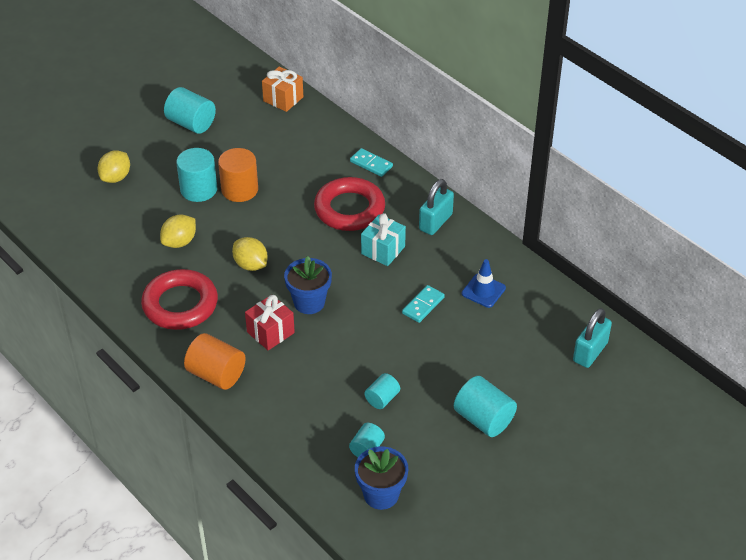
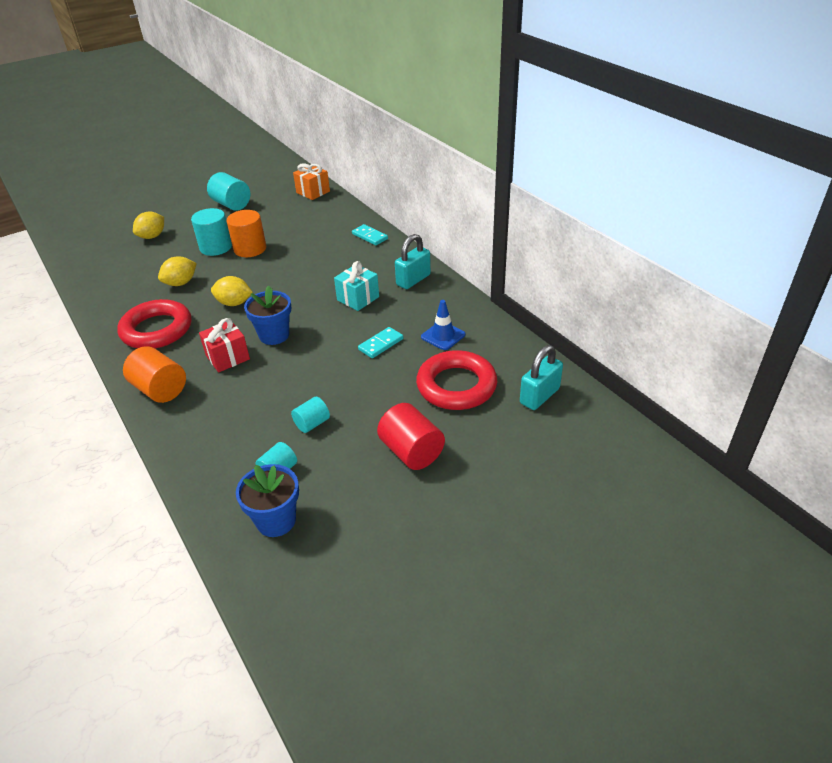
camera: 10 degrees right, 5 degrees down
(251, 265) = (234, 303): yellow lemon -> yellow lemon turned 45 degrees counterclockwise
(349, 209) = (339, 267): red ring -> red ring (456, 386)
(483, 419) = (411, 452): turquoise cylinder -> red cylinder

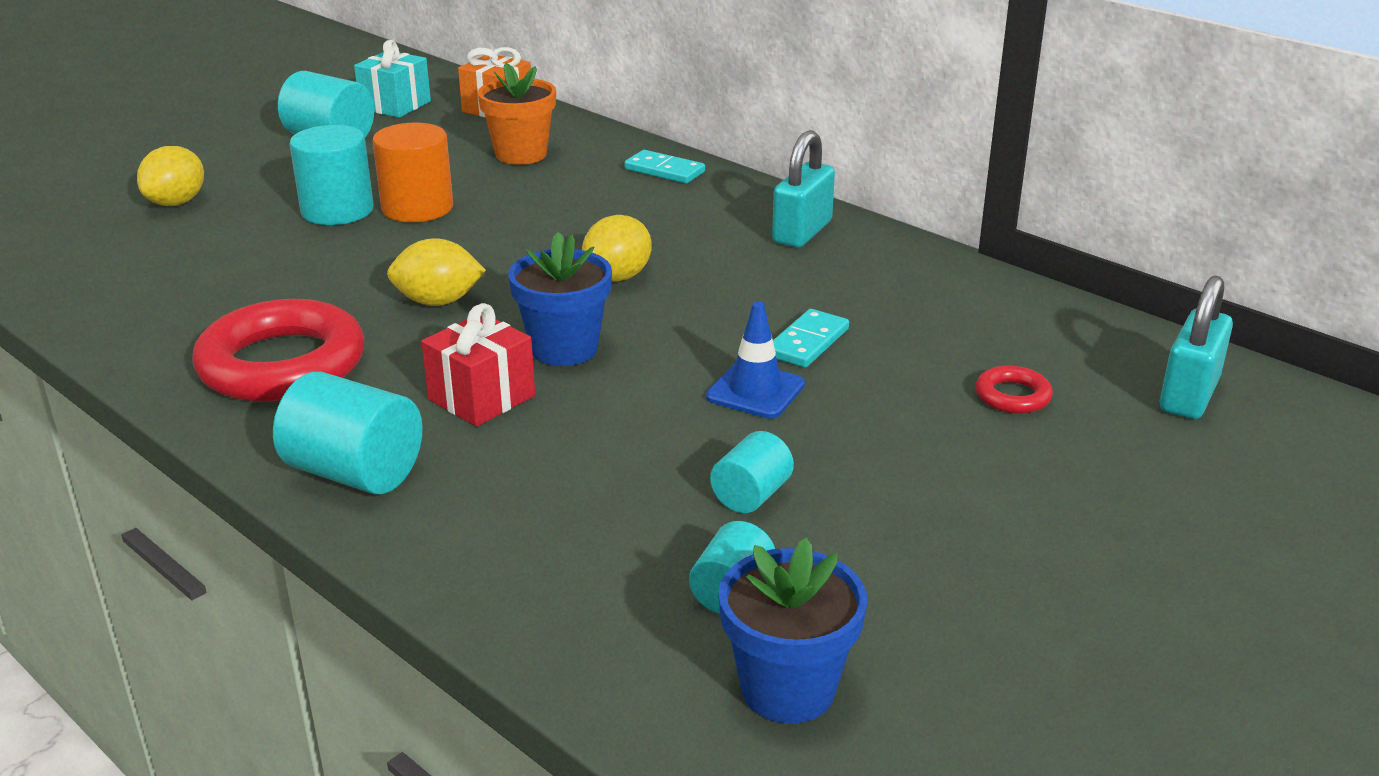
camera: 15 degrees left, 10 degrees down
(160, 389) = (355, 473): orange cylinder -> turquoise cylinder
(181, 283) = (291, 277): yellow lemon -> yellow lemon (618, 277)
(310, 221) = (521, 154): none -> orange flower pot
(358, 298) = (707, 271): turquoise gift -> turquoise gift (395, 105)
(411, 452) = (1001, 520): red cylinder -> none
(443, 336) = (926, 317): blue traffic cone -> blue traffic cone (755, 391)
(456, 386) = (1012, 396): red ring -> red ring, size x0.44

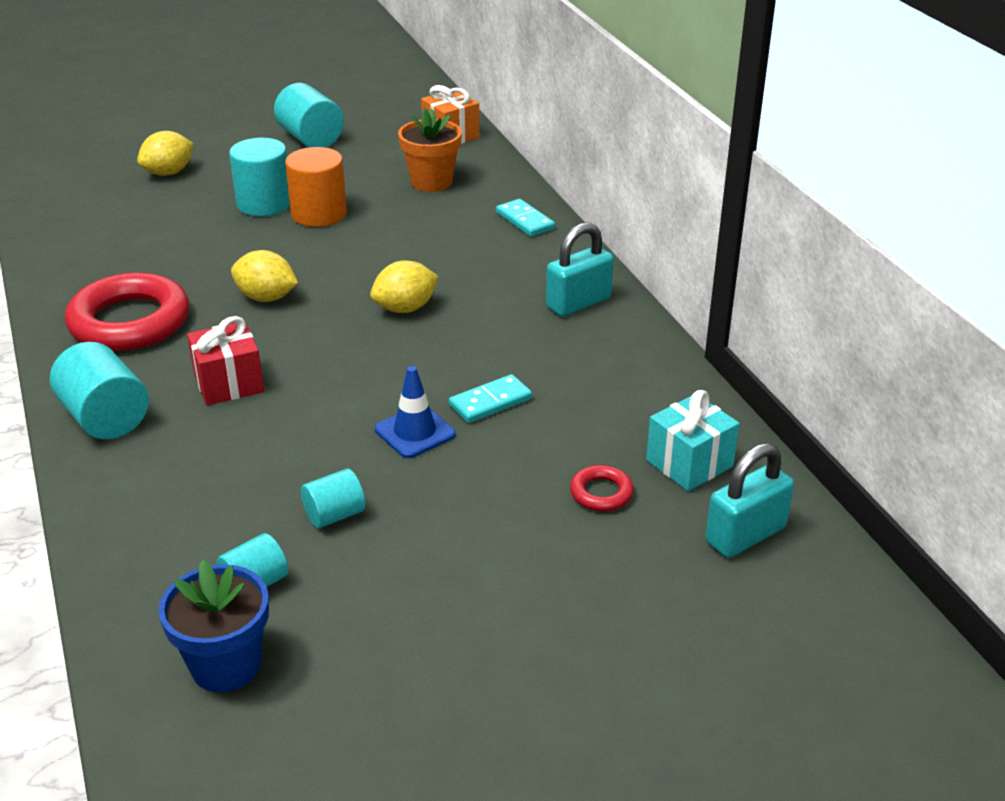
camera: 25 degrees right, 5 degrees up
(395, 105) = (380, 117): turquoise gift -> turquoise gift (689, 463)
(564, 349) = (315, 359): blue flower pot -> none

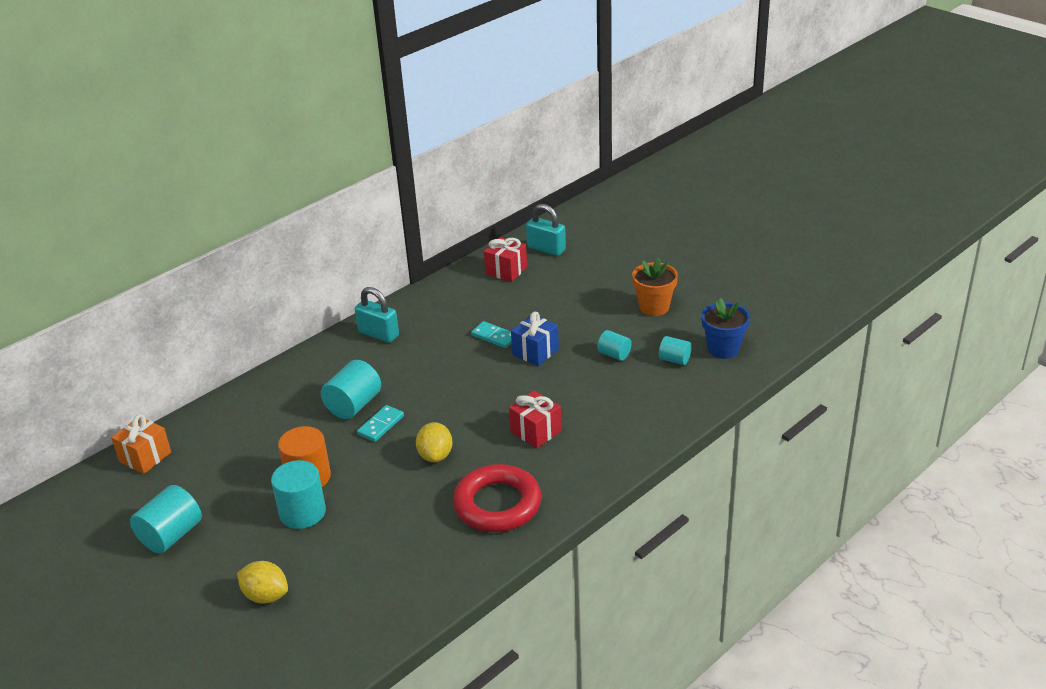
camera: 110 degrees left, 0 degrees up
(105, 418) = (598, 464): turquoise cylinder -> turquoise cylinder (353, 405)
(405, 308) = (418, 394): yellow lemon -> none
(415, 432) = (535, 352): blue traffic cone -> blue gift
(431, 182) = (235, 440): orange flower pot -> orange flower pot (654, 307)
(524, 221) = (281, 380): turquoise domino -> turquoise domino (381, 425)
(601, 493) = (544, 288): red ring -> none
(689, 463) = (506, 271): turquoise gift -> red gift

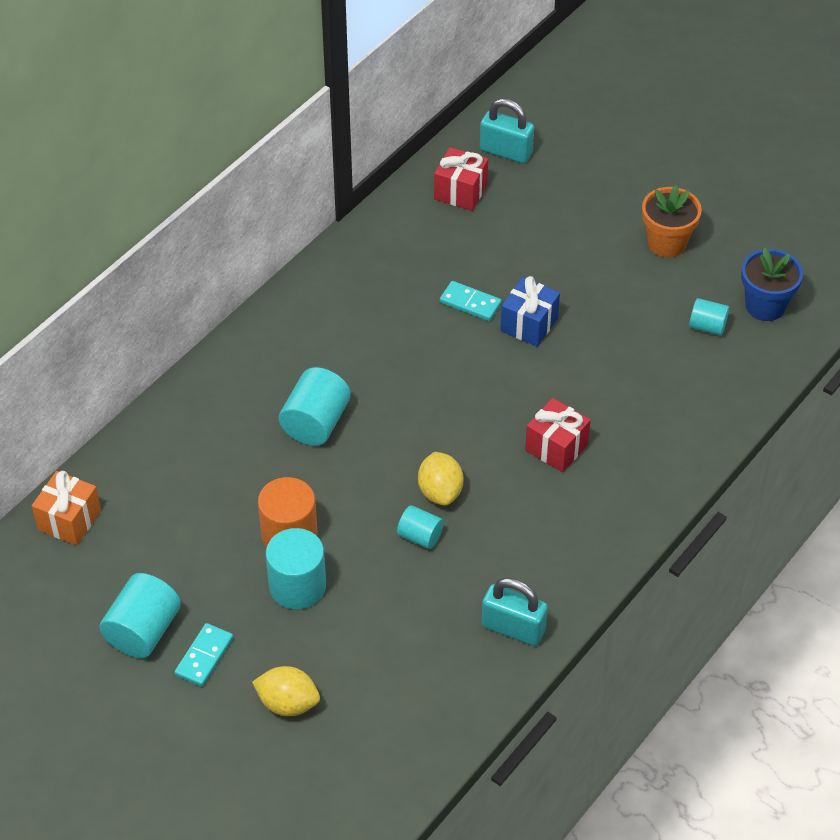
camera: 10 degrees left, 15 degrees up
(378, 334) = (316, 307): turquoise padlock -> turquoise padlock (513, 628)
(381, 425) = (359, 451): turquoise domino -> turquoise domino (204, 656)
(497, 504) = (533, 556): red ring -> none
(614, 354) = (630, 323): turquoise cylinder -> turquoise cylinder (420, 536)

